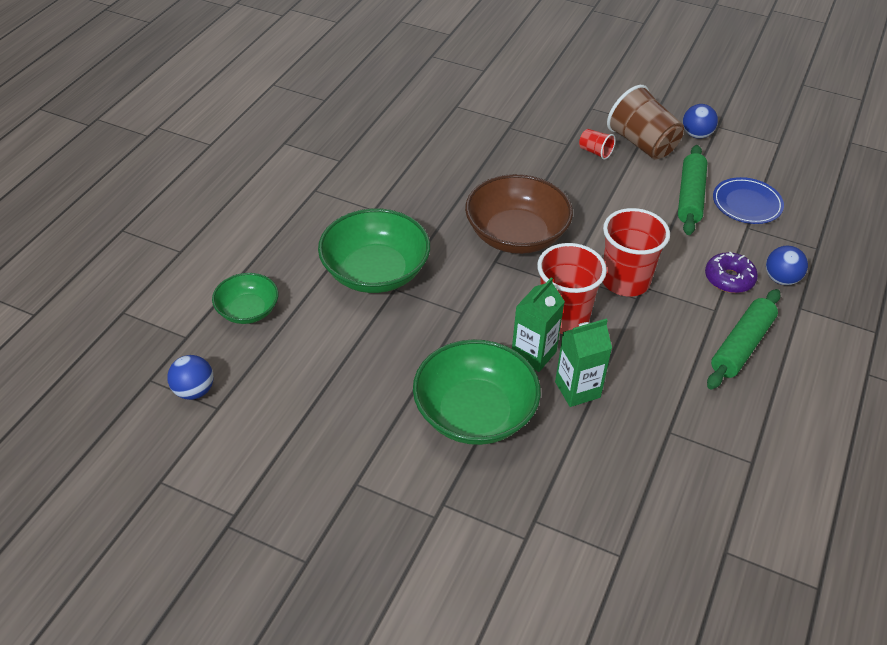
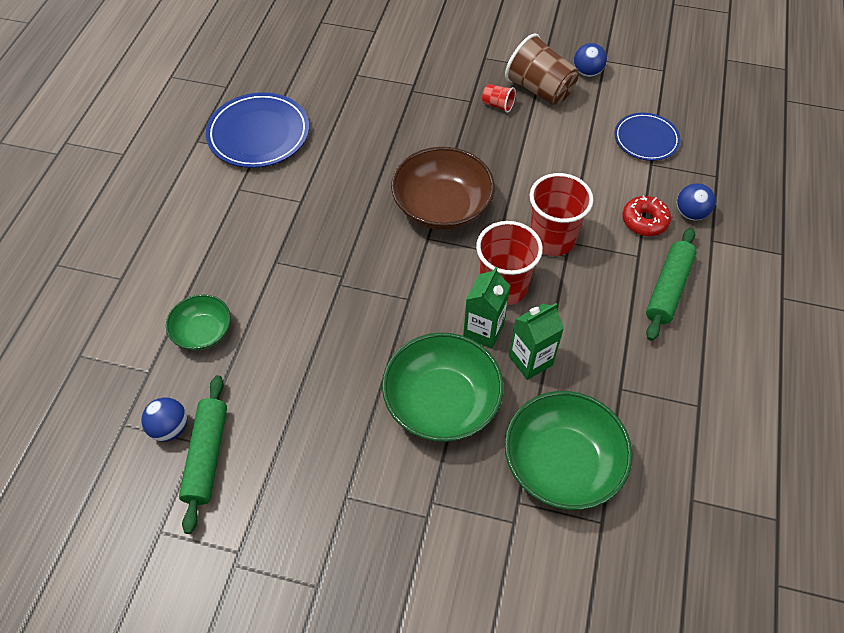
camera: 10 degrees left, 10 degrees up
(346, 145) = (259, 134): none -> blue plate
(375, 272) = (317, 269): green bowl -> green bowl (562, 463)
(690, 197) = (594, 140): green rolling pin -> green rolling pin (207, 456)
(729, 279) = (644, 221): purple donut -> red donut

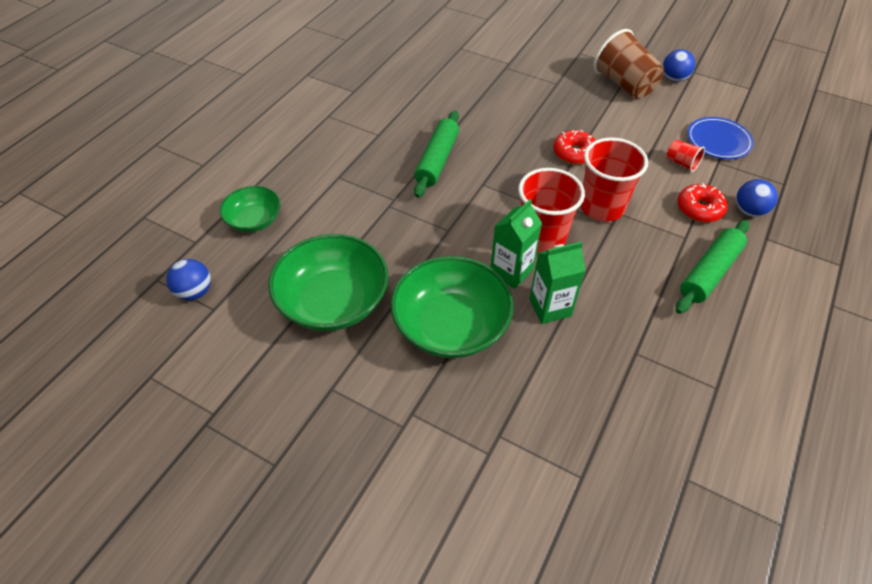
camera: 15 degrees right, 5 degrees down
(207, 456) = (217, 322): green rolling pin -> green rolling pin (437, 160)
(259, 134) = (360, 78): blue plate -> none
(442, 206) = (504, 161): brown bowl -> none
(498, 105) = (581, 91): red cup -> red cup (681, 163)
(509, 182) = (574, 153): none -> red donut
(562, 463) = (555, 409): green bowl -> green bowl (333, 301)

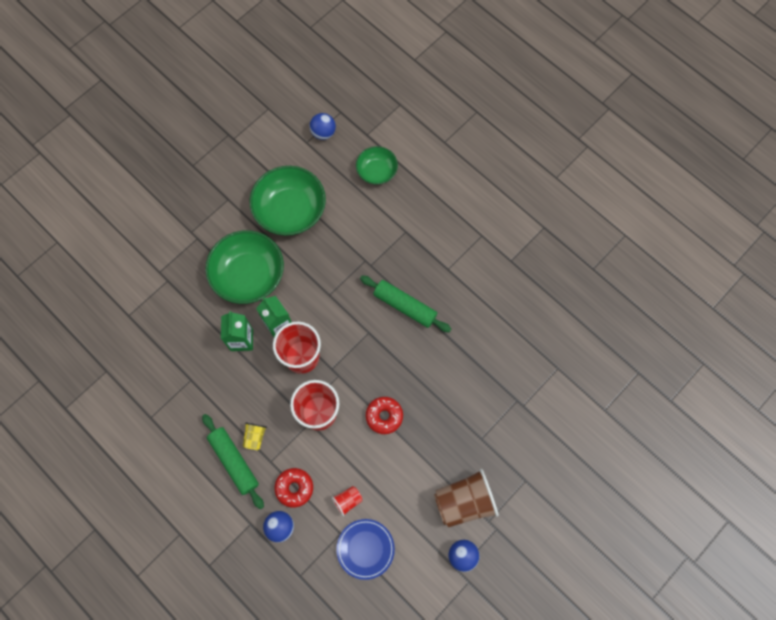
camera: 105 degrees right, 20 degrees up
(667, 259) = (255, 437): none -> yellow cup

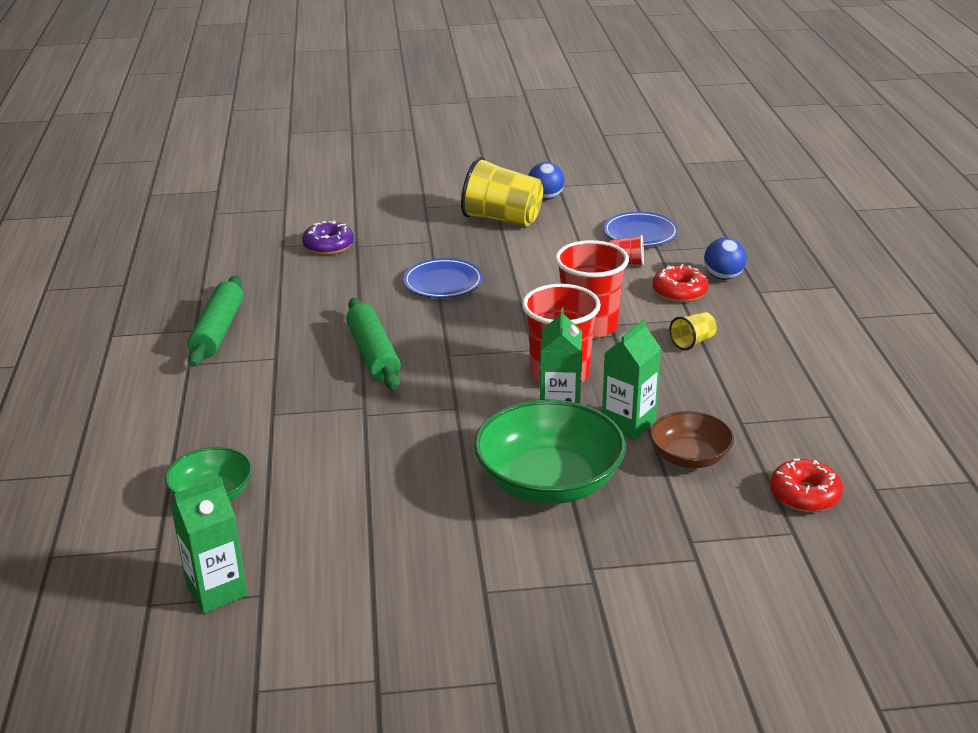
camera: 140 degrees left, 40 degrees down
(199, 335) = (689, 457): none -> brown bowl
(234, 461) = (738, 336): green rolling pin -> green rolling pin (218, 331)
(290, 210) = (399, 521): green bowl -> none
(323, 133) = (217, 591): blue ball -> green carton
(384, 416) = (514, 293): red donut -> red donut (804, 495)
(432, 398) = (443, 282): none -> blue plate
(464, 501) = (502, 219): brown cup -> yellow cup
(532, 388) = (328, 246): none -> purple donut

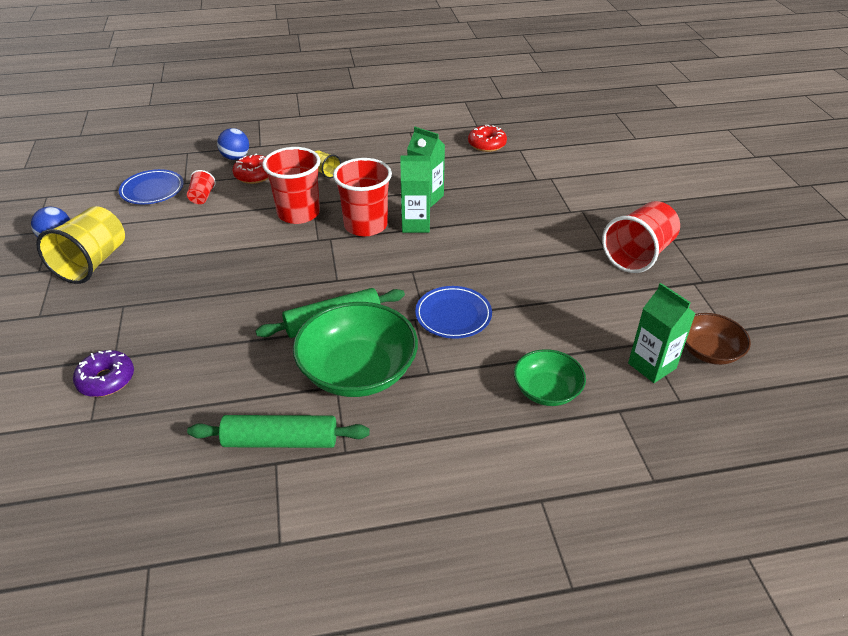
camera: 95 degrees left, 10 degrees up
(443, 282) = (211, 291): blue plate -> blue plate (453, 315)
(461, 627) = (638, 255): none -> red cup
(549, 482) = (493, 227): green bowl -> green bowl (358, 371)
(689, 457) = (458, 177): brown bowl -> brown bowl (709, 351)

